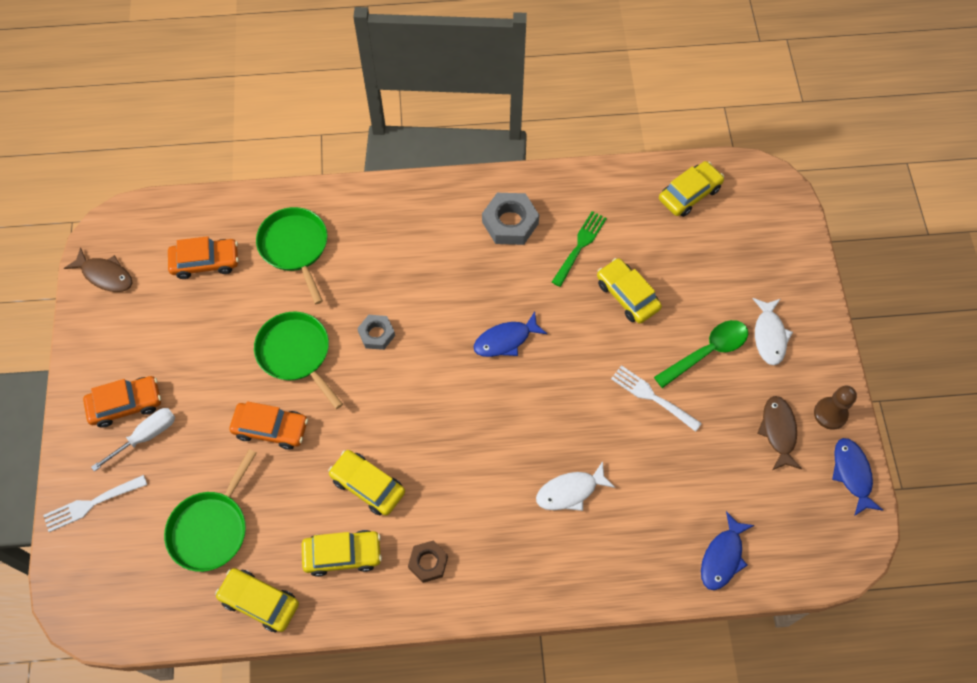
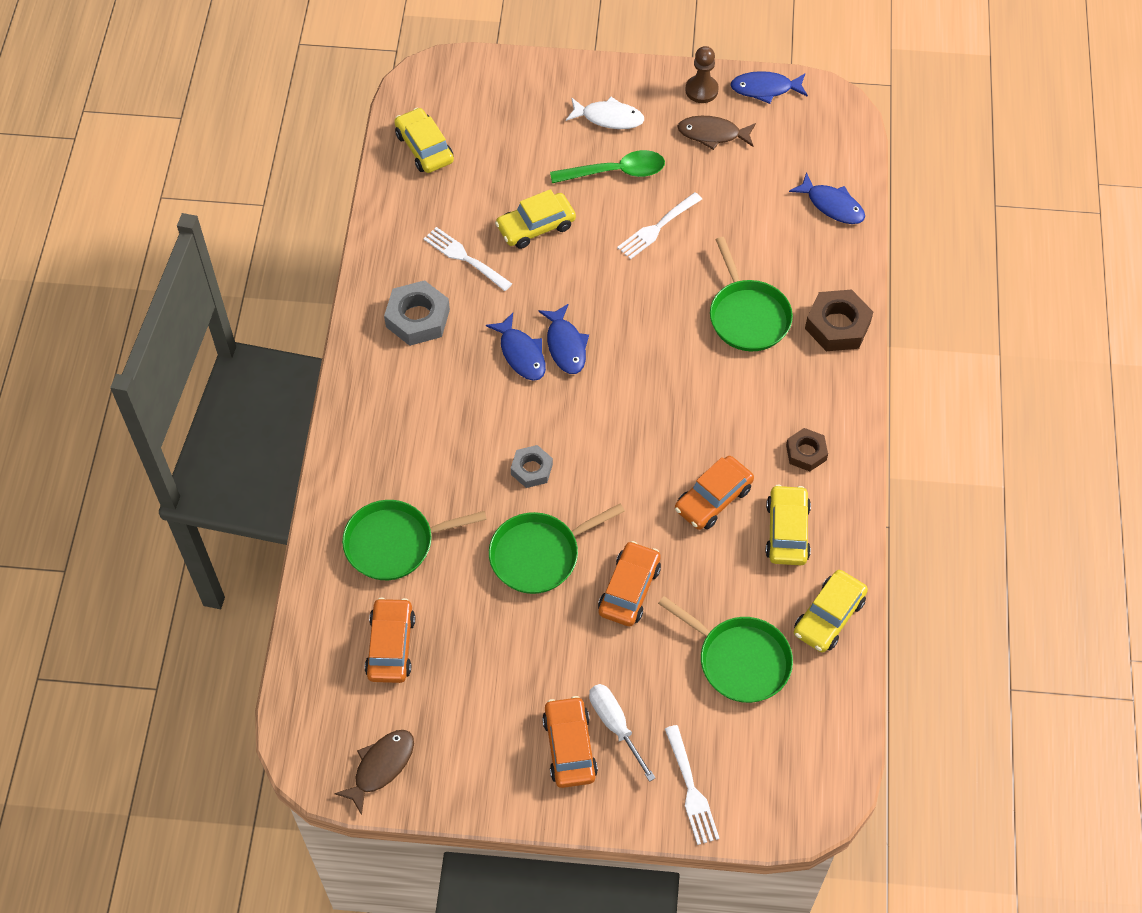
camera: 80 degrees left, 5 degrees down
(368, 485) = (713, 499): yellow car -> orange car
(490, 307) = (521, 354): none -> blue fish
(570, 491) = (748, 316): white fish -> green pan
(577, 577) = (837, 326): none -> brown nut
(580, 246) = (464, 258): green fork -> white fork
(707, 352) = (616, 172): green spoon -> green spoon turned 105 degrees clockwise

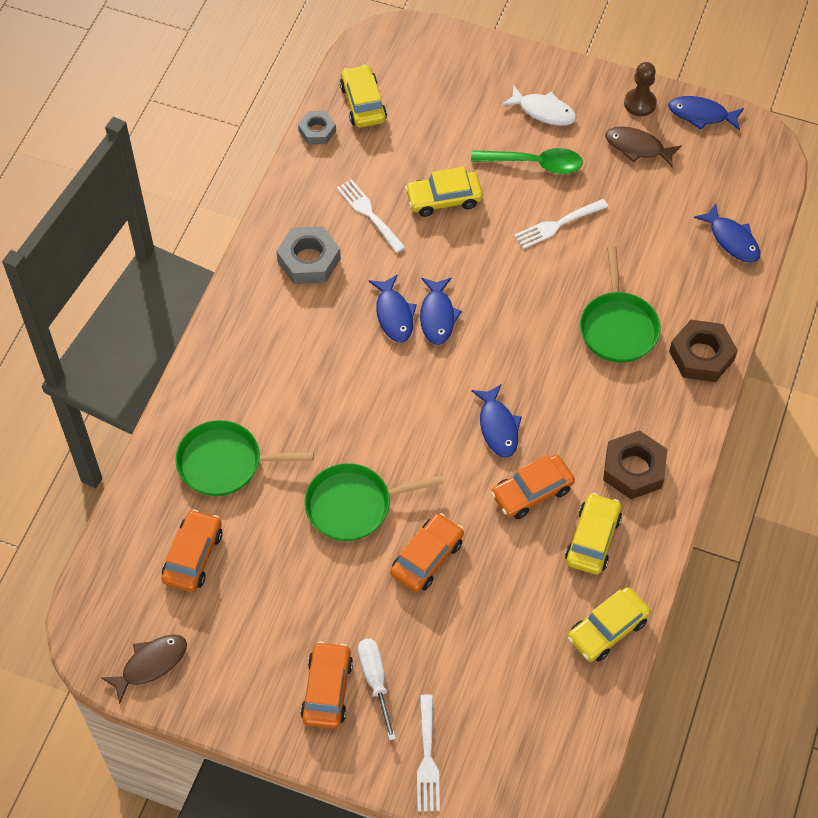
camera: 15 degrees right, 0 degrees up
(531, 469) = (371, 424): grey nut -> grey nut (317, 131)
(660, 442) = (498, 427): none -> blue fish
(740, 660) = (510, 649): green pan -> none
(806, 452) = (634, 469): brown nut -> brown nut, size x1.61

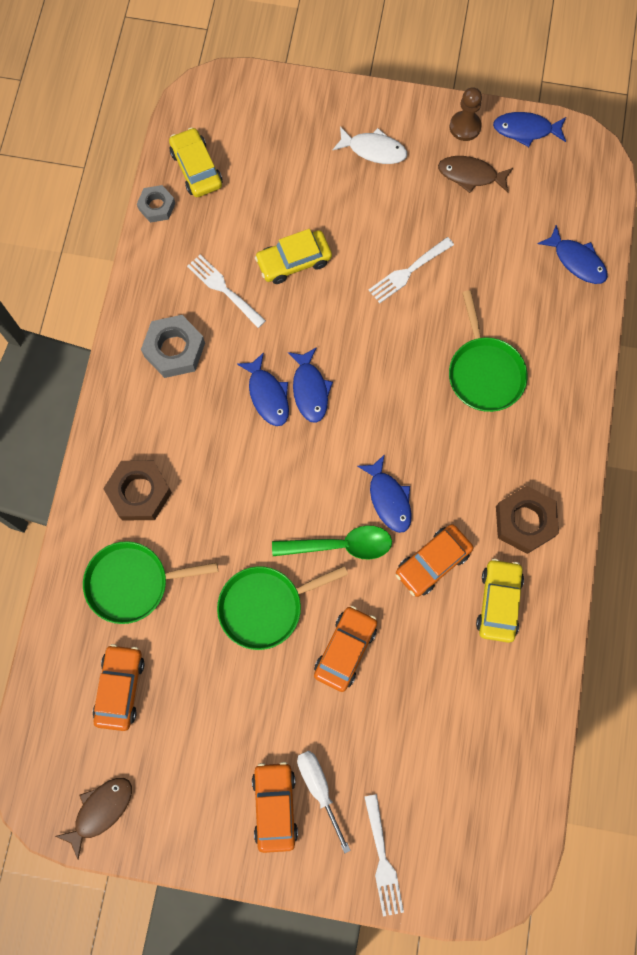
camera: 10 degrees left, 15 degrees up
(534, 164) = (375, 209): green spoon -> green spoon (340, 545)
(607, 629) = (528, 694): yellow car -> none
(701, 356) = (568, 390): brown nut -> brown nut (139, 493)

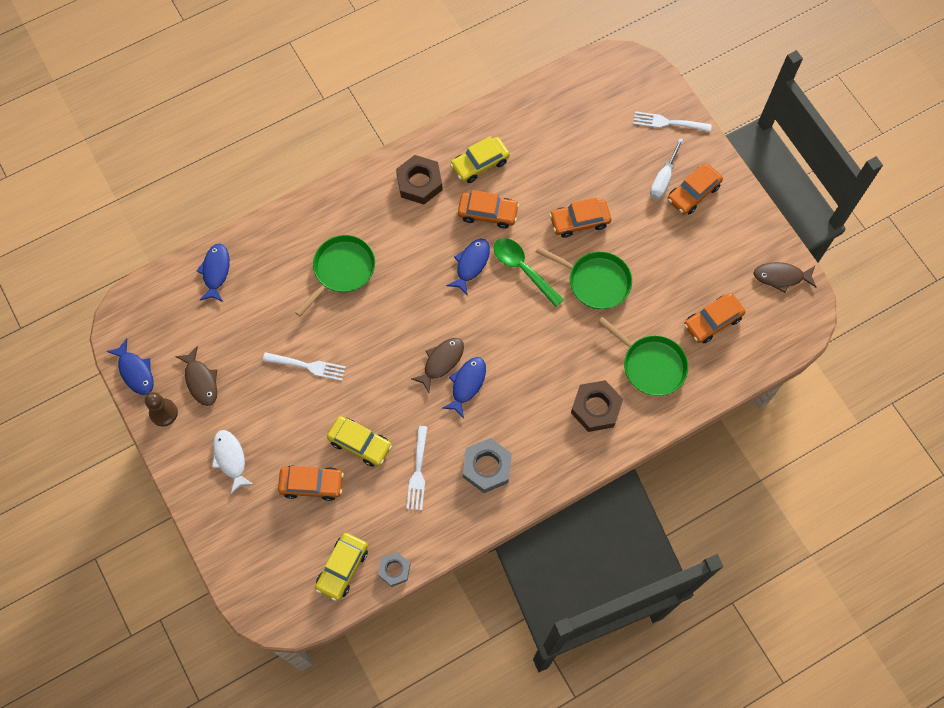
camera: 130 degrees left, 5 degrees down
(292, 196) = (311, 484): none -> orange car
(310, 390) = (441, 362): blue fish -> brown fish
(383, 860) = (668, 122): white fork -> white fork turned 120 degrees counterclockwise

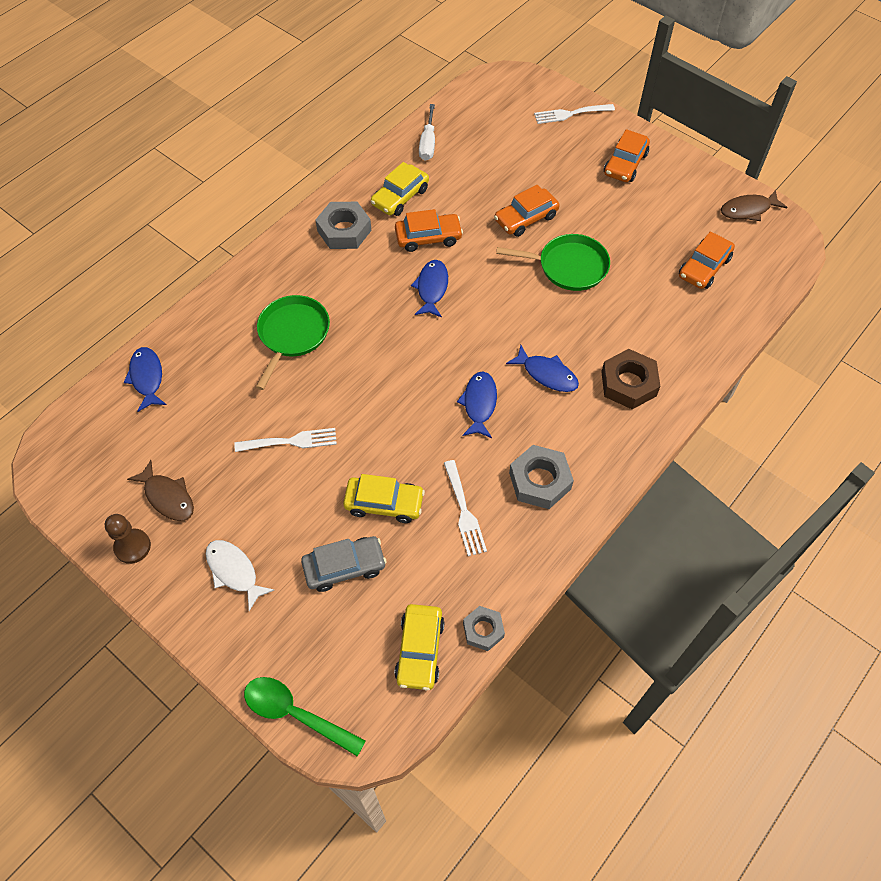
camera: 20 degrees left, 10 degrees down
(135, 371) = (82, 512): blue fish -> blue fish (547, 374)
(311, 484) = (344, 567): orange car -> grey car
(419, 183) = (344, 230): brown nut -> grey nut
(441, 362) = (441, 390): brown fish -> none
(523, 269) = (488, 277): green spoon -> green spoon (295, 714)
(651, 365) = (664, 325): green pan -> none
(663, 179) = (590, 160): white screwdriver -> white screwdriver (428, 144)

